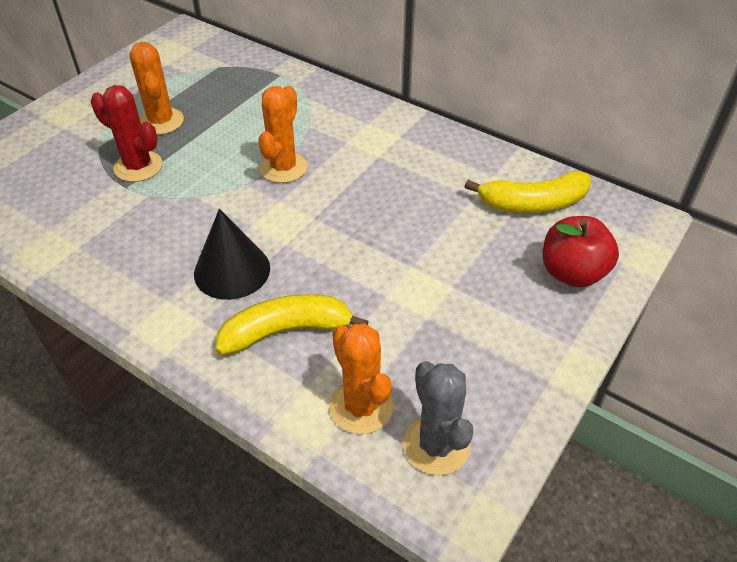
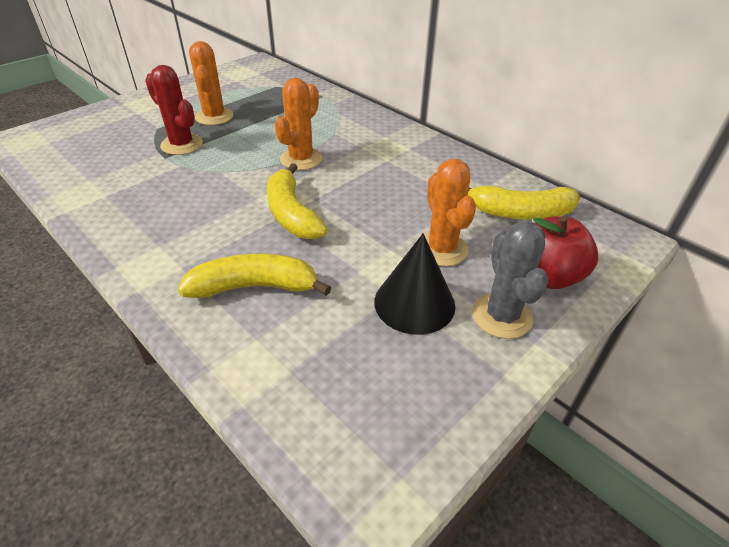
camera: 10 degrees right, 5 degrees down
(232, 270) = (226, 230): black cone -> black cone (414, 303)
(296, 239) = (291, 213): none -> yellow banana
(361, 406) = (302, 367): orange cactus -> orange cactus (441, 249)
(436, 445) = (367, 419): grey cactus -> grey cactus (501, 316)

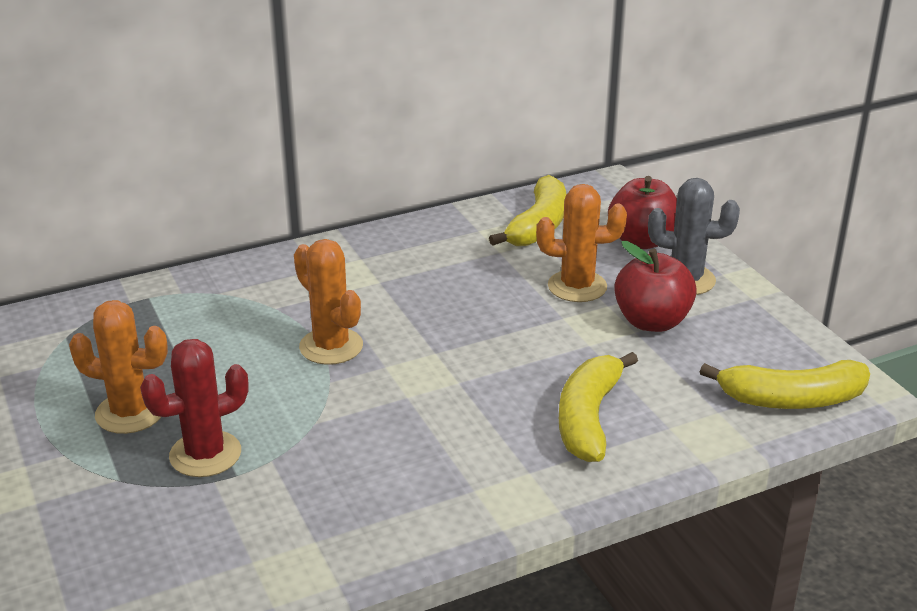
camera: 70 degrees left, 10 degrees down
(291, 213) = (459, 373): yellow banana -> yellow banana (791, 399)
(414, 303) = (652, 321): black cone -> red apple

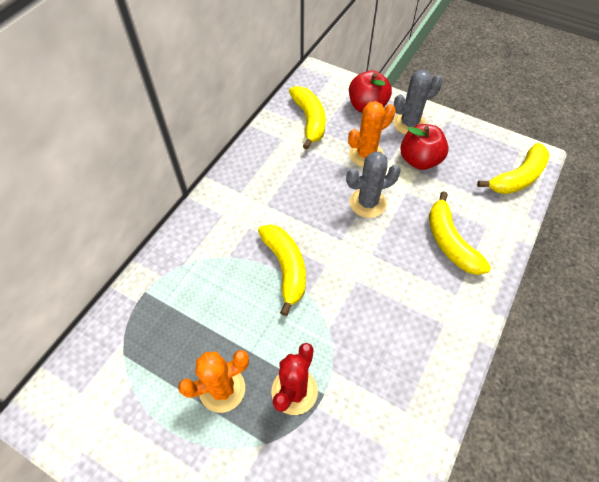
camera: 35 degrees left, 25 degrees up
(331, 346) = (286, 268): orange cactus -> yellow banana
(517, 333) = (367, 203): none -> grey cactus

